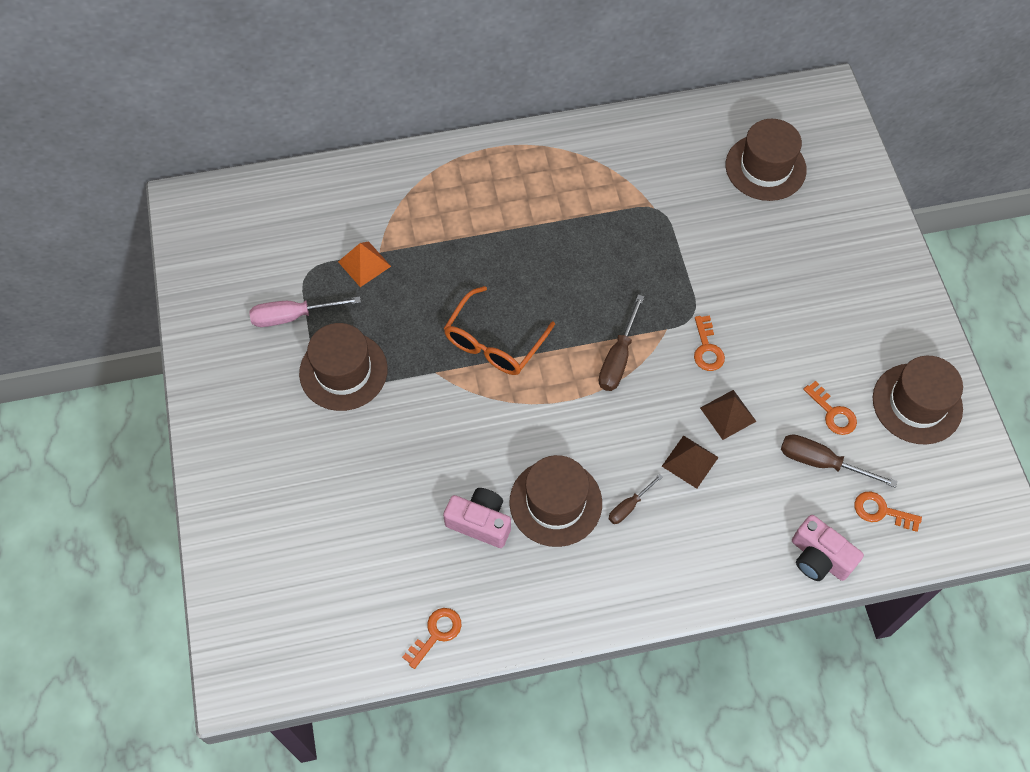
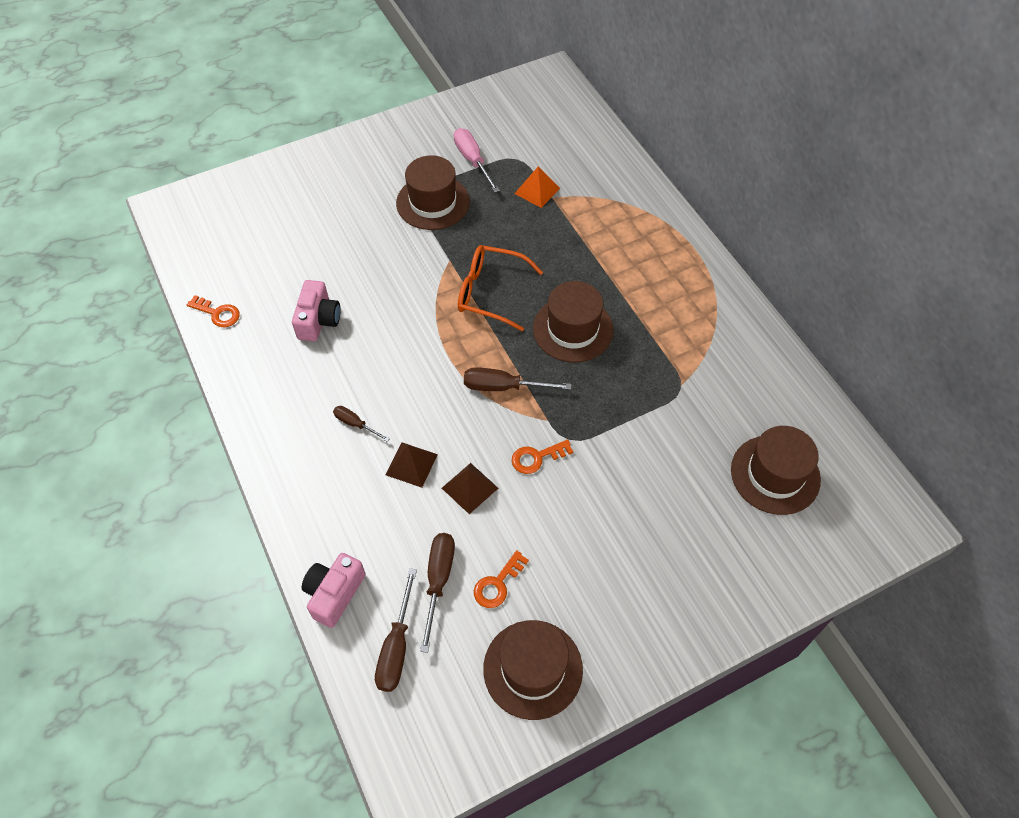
camera: 75 degrees right, 5 degrees down
(555, 502) = (347, 369): brown hat -> brown hat (573, 329)
(881, 511) = (396, 647): orange key -> brown screwdriver

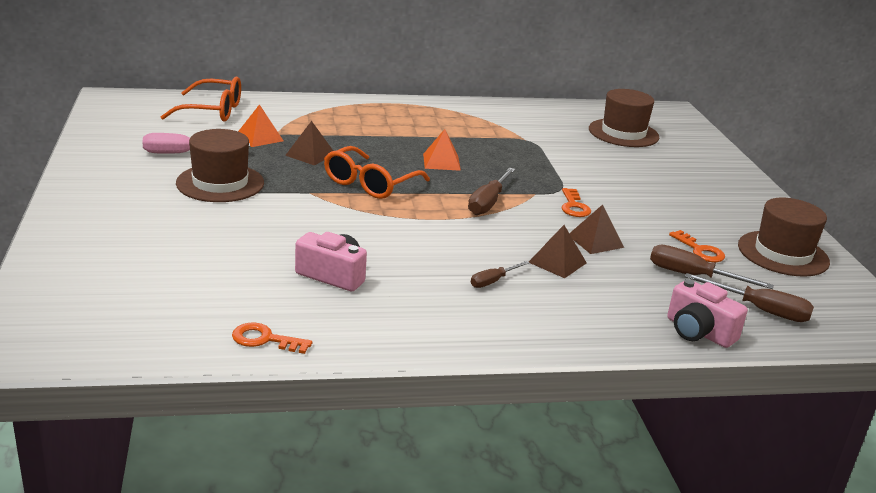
camera: 75 degrees left, 30 degrees down
(218, 313) = (265, 339): orange key -> orange key turned 120 degrees counterclockwise
(524, 235) = (310, 154): none -> brown pyramid
(572, 141) = (213, 111): none -> orange glasses
(573, 329) = (441, 162): brown hat -> orange pyramid

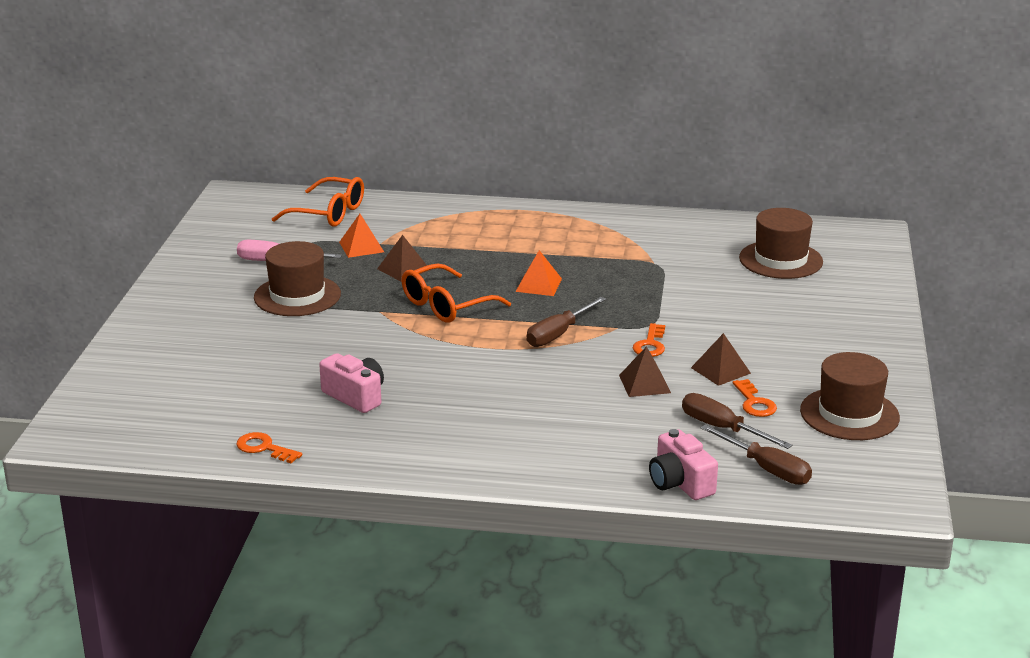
camera: 20 degrees right, 0 degrees up
(493, 281) = (506, 415): brown screwdriver -> none
(557, 262) = (586, 402): brown pyramid -> brown pyramid (720, 370)

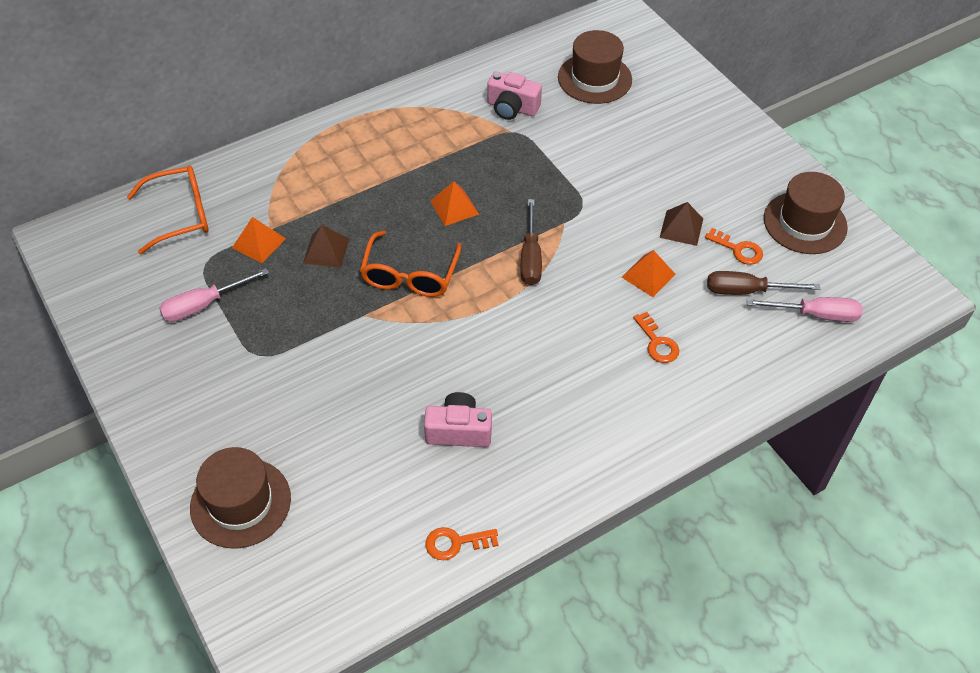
camera: 40 degrees left, 25 degrees up
(297, 296) = (272, 338): brown hat -> brown hat (240, 503)
(644, 384) = (648, 275): brown pyramid -> orange pyramid
(650, 344) = (606, 228): orange key -> orange key (657, 343)
(680, 483) = (780, 368): pink camera -> pink camera (512, 108)
(766, 469) = (815, 315): brown screwdriver -> pink screwdriver

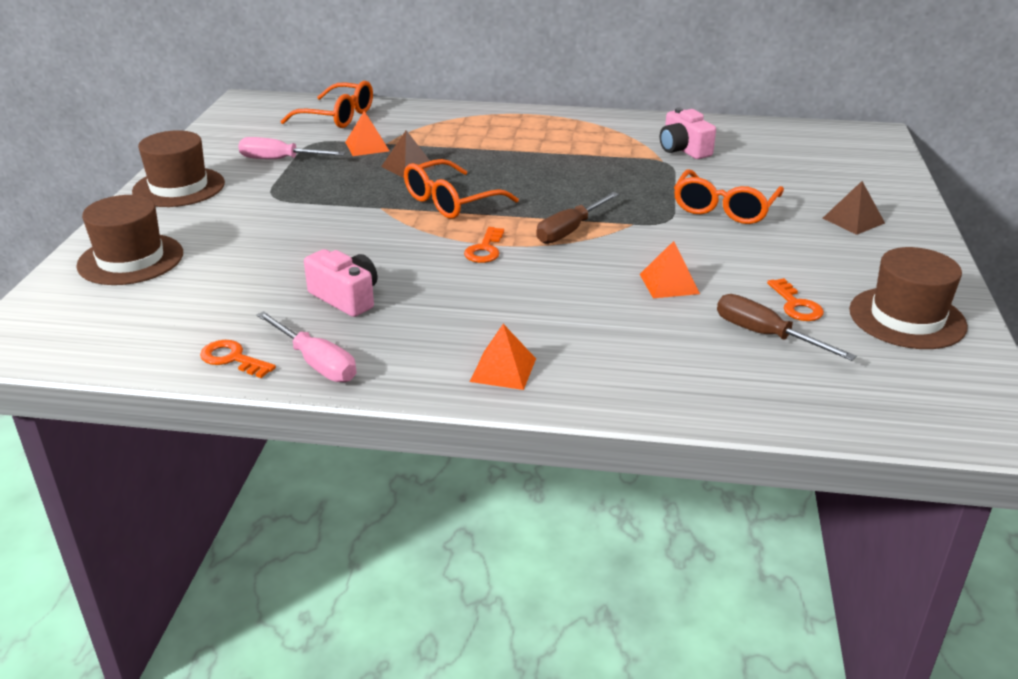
camera: 40 degrees right, 20 degrees down
(454, 207) = (546, 182): orange pyramid -> orange pyramid (503, 370)
(594, 78) = (790, 158): brown hat -> brown hat (179, 187)
(606, 168) = (724, 209): none -> orange glasses
(657, 343) = (612, 327): orange key -> orange key (485, 249)
(681, 228) = (751, 269): brown pyramid -> brown pyramid (853, 220)
(815, 315) = (827, 385): pink screwdriver -> pink screwdriver (316, 363)

